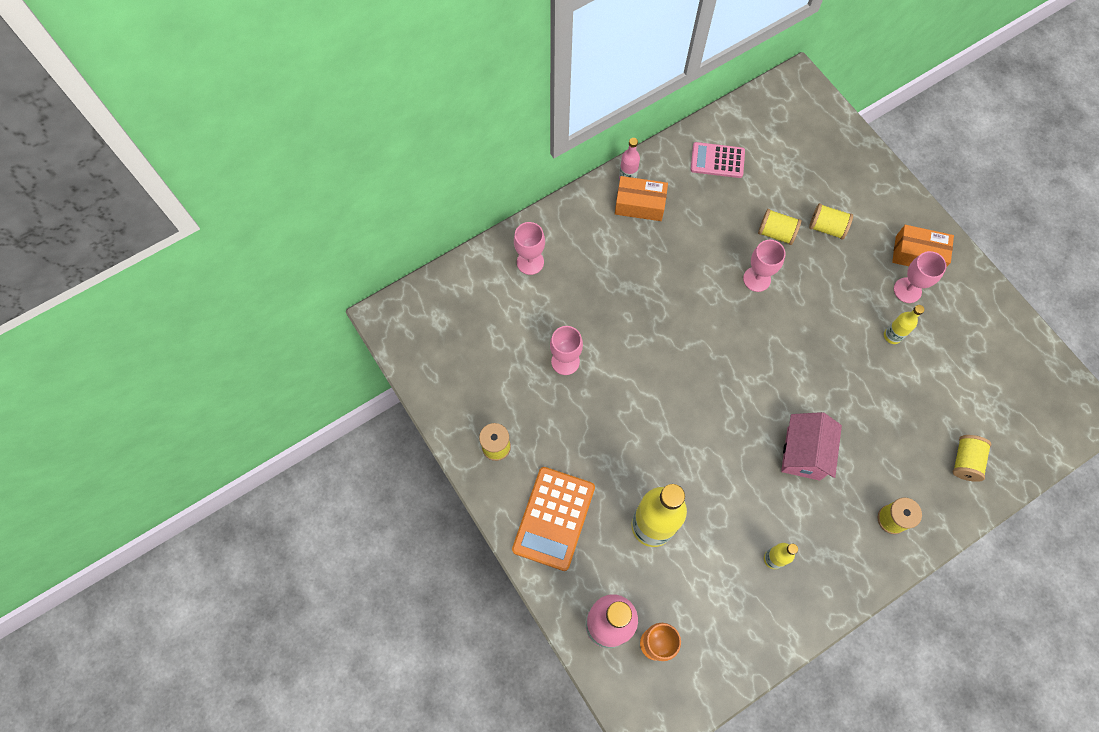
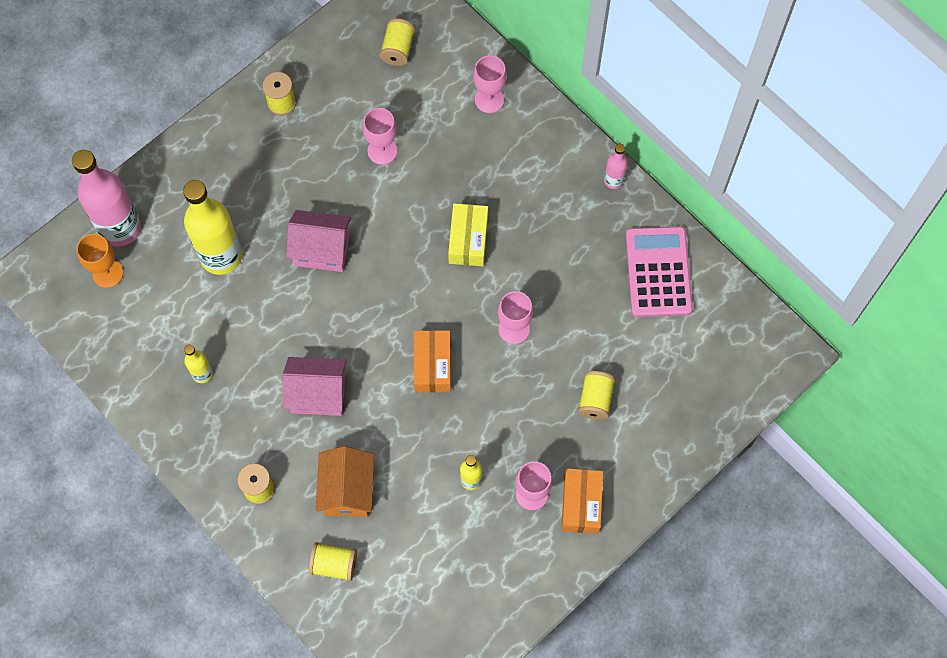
camera: 80 degrees right, 0 degrees up
(554, 518) = (217, 166): orange calculator -> none
(639, 204) = (582, 197): orange box -> orange box (432, 366)
(659, 430) = (322, 250): none -> pink house
(667, 302) = (468, 240): none -> yellow box
(717, 160) = (658, 272): pink calculator -> pink calculator, size x1.53
(776, 233) = (576, 344): yellow spool -> yellow spool (398, 49)
(897, 440) = (347, 490): none -> orange house

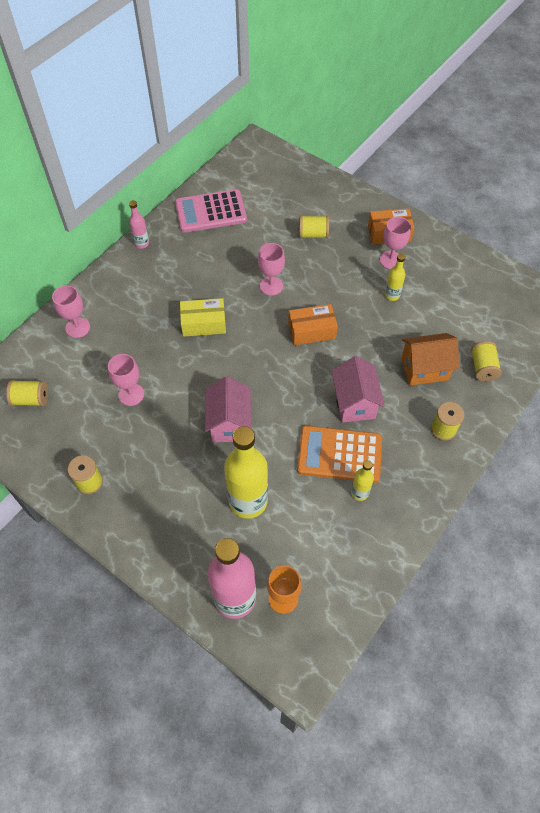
camera: 100 degrees left, 10 degrees down
(254, 362) = (339, 454): none -> orange calculator

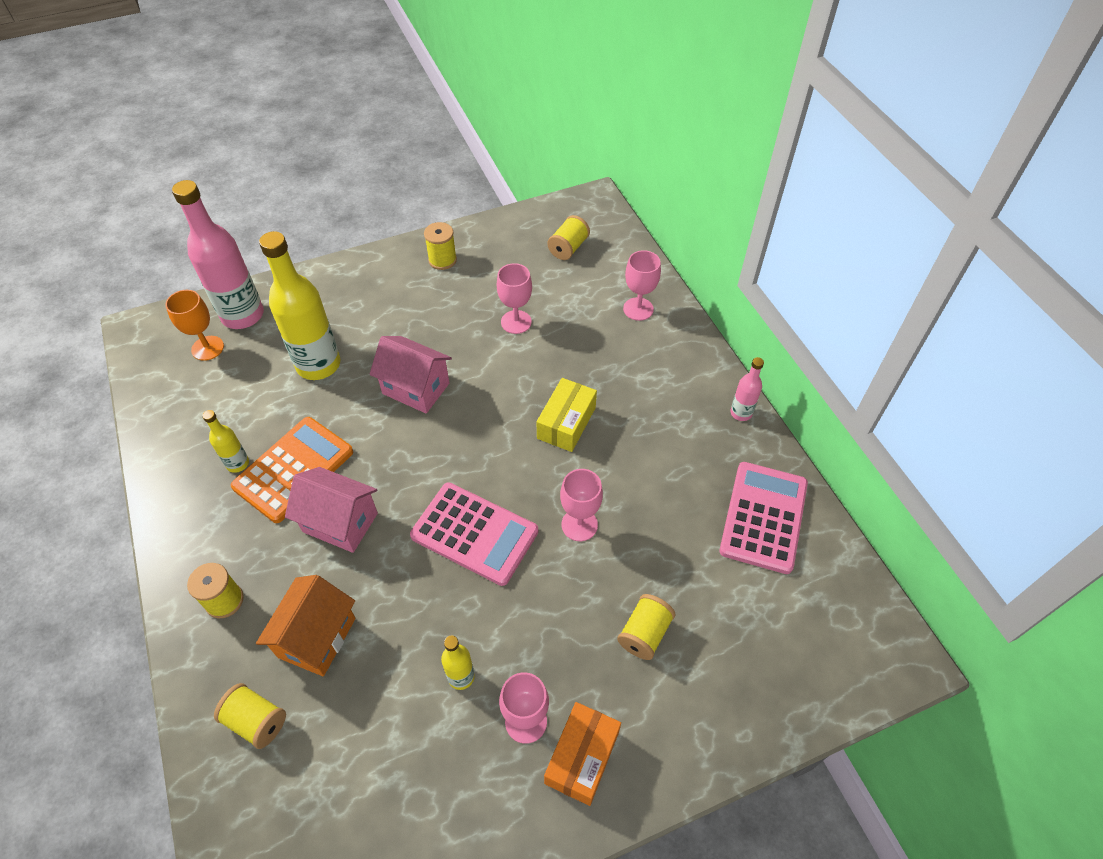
camera: 120 degrees right, 5 degrees down
(311, 331) = (474, 533): orange box -> pink calculator

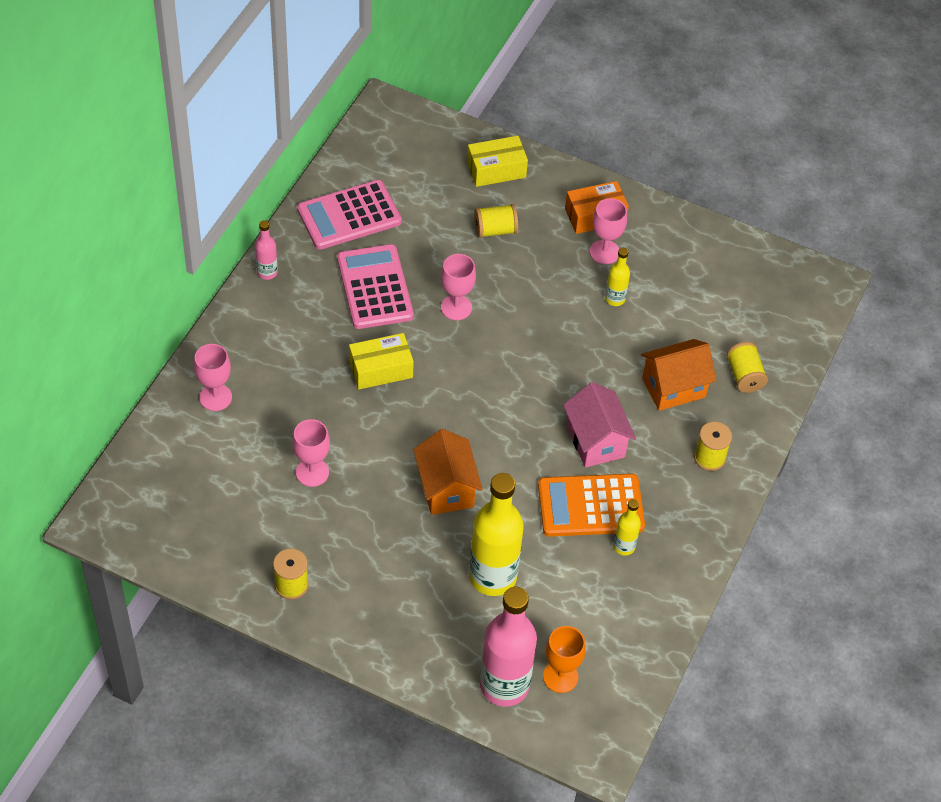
camera: 135 degrees left, 0 degrees up
(416, 388) = (446, 488): pink house -> orange house
(474, 533) = (522, 359): pink calculator -> pink calculator (374, 287)
(568, 248) = (184, 497): yellow spool -> none
(729, 705) = (496, 170): none -> yellow box

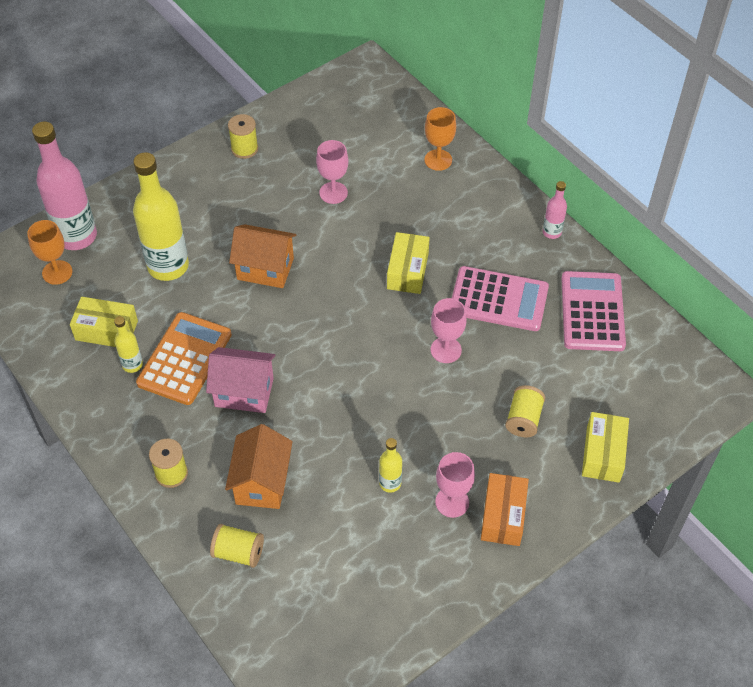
camera: 120 degrees right, 0 degrees up
(215, 397) = (438, 160): pink goblet -> orange goblet
(600, 590) = (106, 330): none -> yellow box

